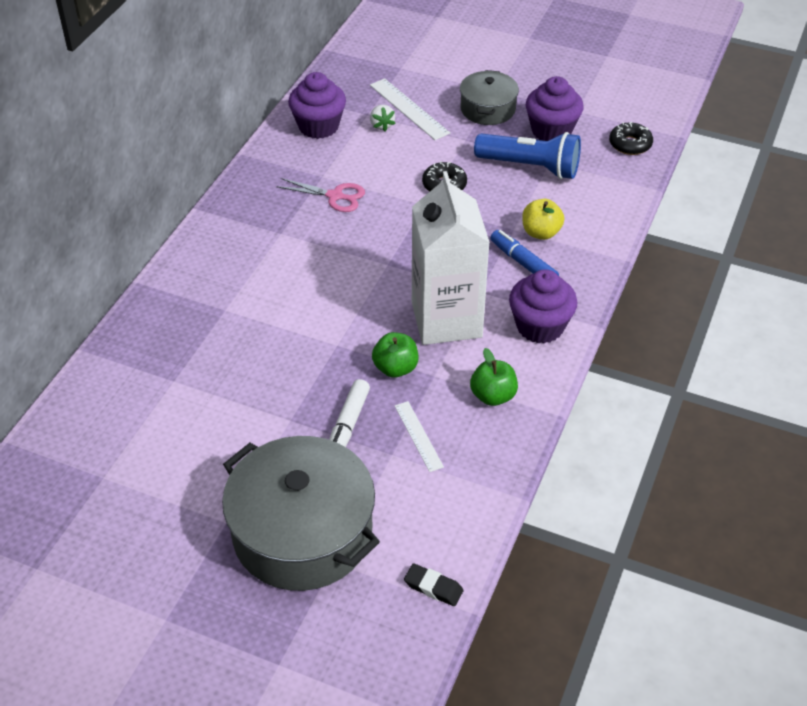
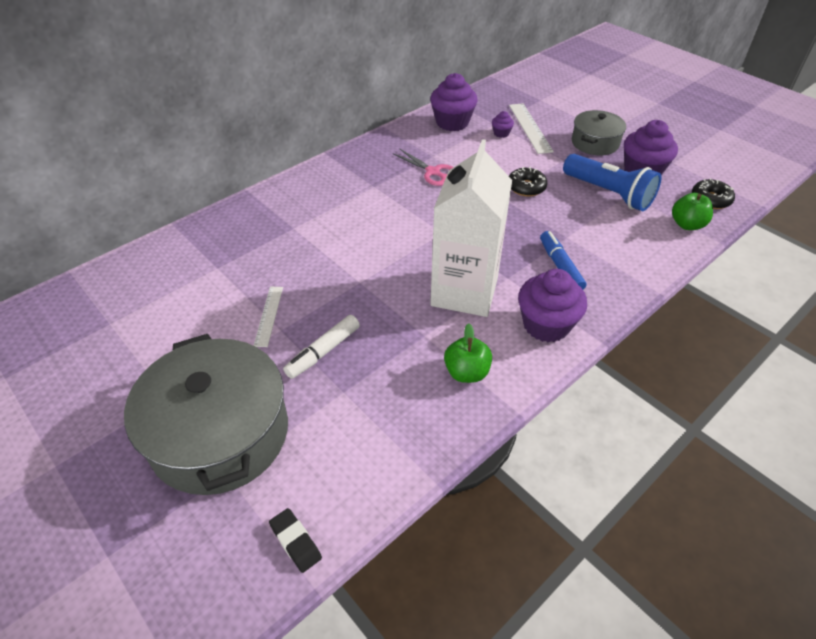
camera: 25 degrees right, 0 degrees up
(381, 125) = (501, 133): white strawberry -> purple cupcake
(395, 368) = (395, 317): green apple -> green apple (687, 224)
(418, 436) = (377, 384): white ruler -> white ruler (269, 315)
(541, 233) = (590, 246): yellow apple -> none

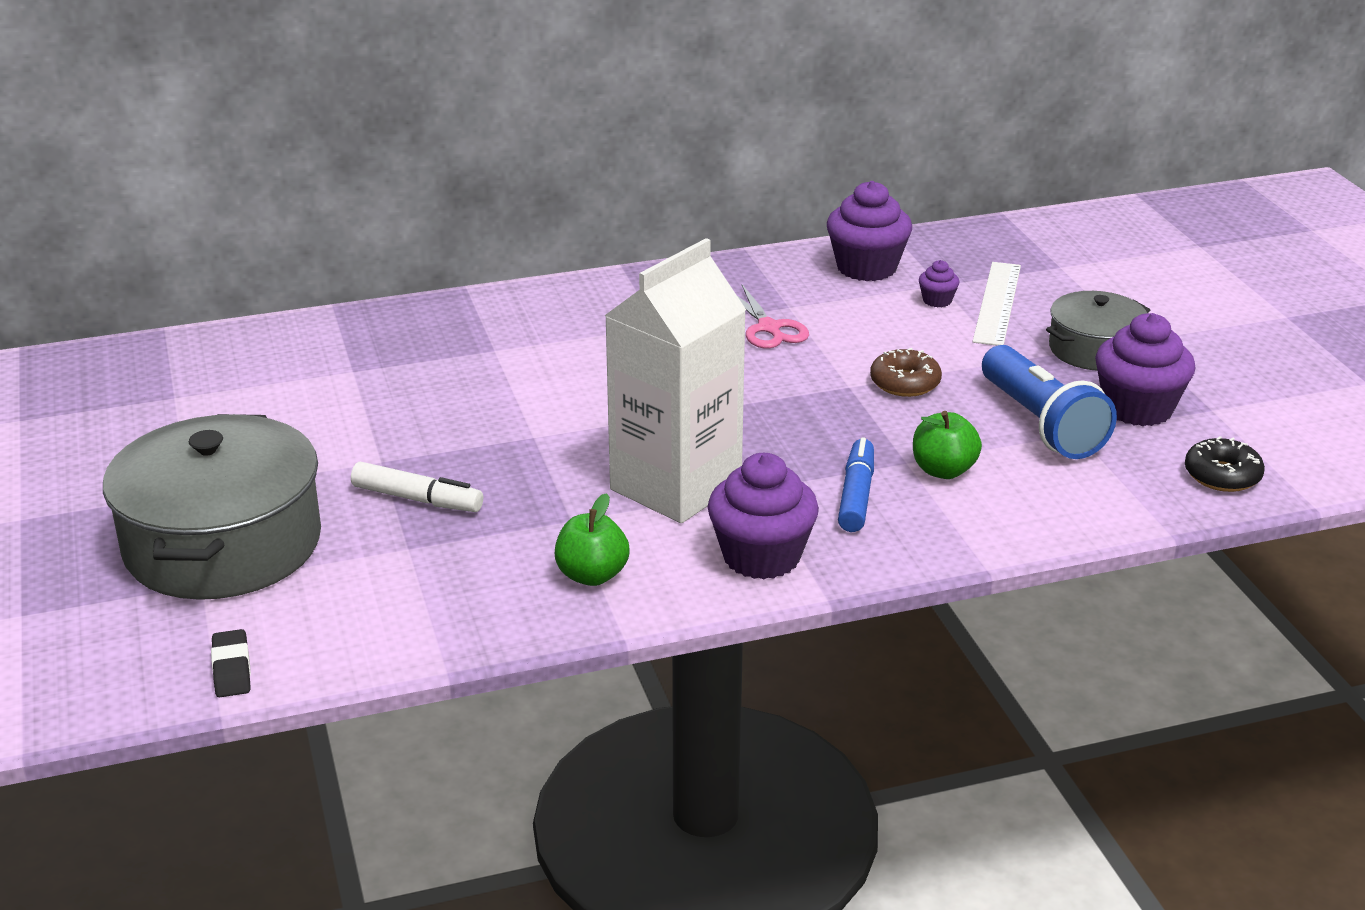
camera: 25 degrees right, 15 degrees down
(269, 315) = (378, 441): white ruler -> none
(323, 352) = (417, 499): white marker -> white marker turned 135 degrees counterclockwise
(526, 187) = (905, 383): black donut -> brown donut
(687, 224) = (1137, 498): green apple -> green apple (943, 470)

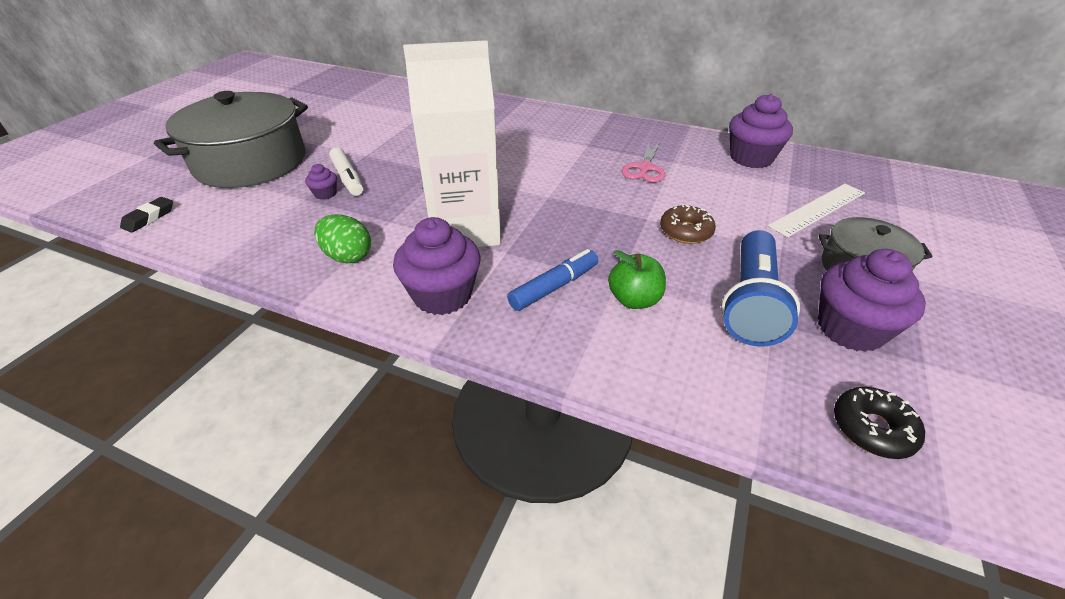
camera: 40 degrees right, 10 degrees up
(592, 575) = (347, 256): green apple -> green egg
(937, 300) = (774, 192): purple cupcake -> purple cupcake (325, 194)

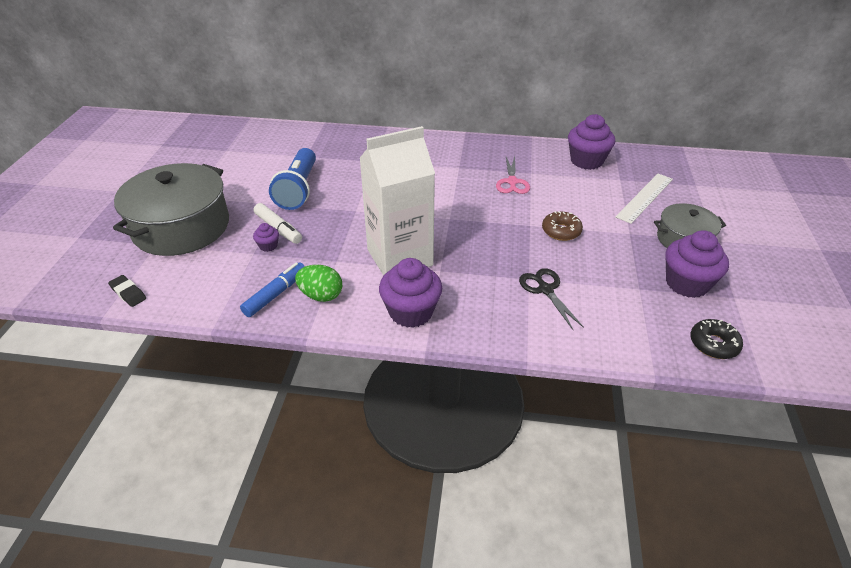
camera: 15 degrees left, 0 degrees up
(149, 218) = (128, 293): black eraser -> black eraser turned 60 degrees counterclockwise
(554, 287) = (487, 290): blue marker -> blue marker (275, 294)
(634, 300) = (545, 290): green apple -> black scissors
(750, 303) = (621, 277): blue flashlight -> blue flashlight (298, 189)

